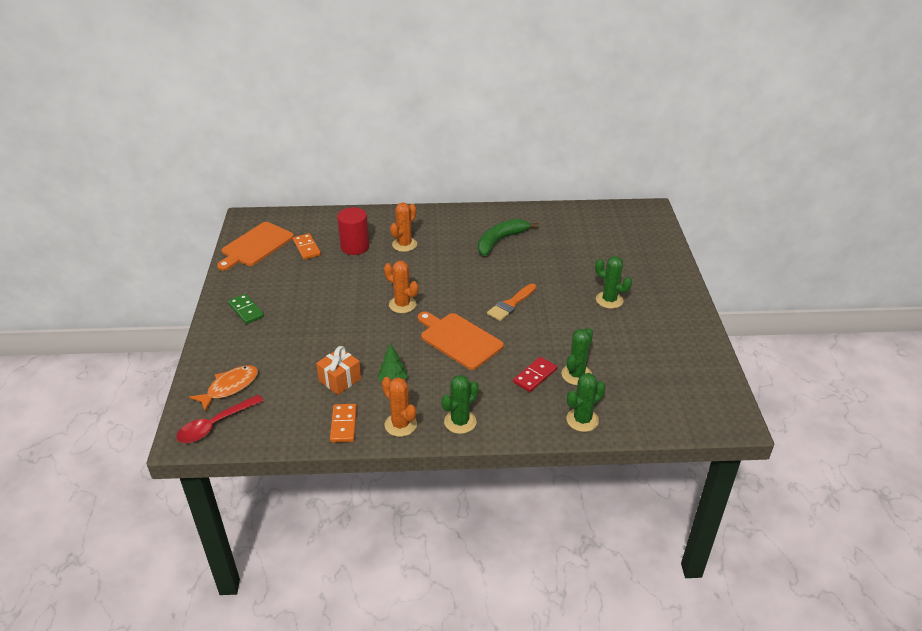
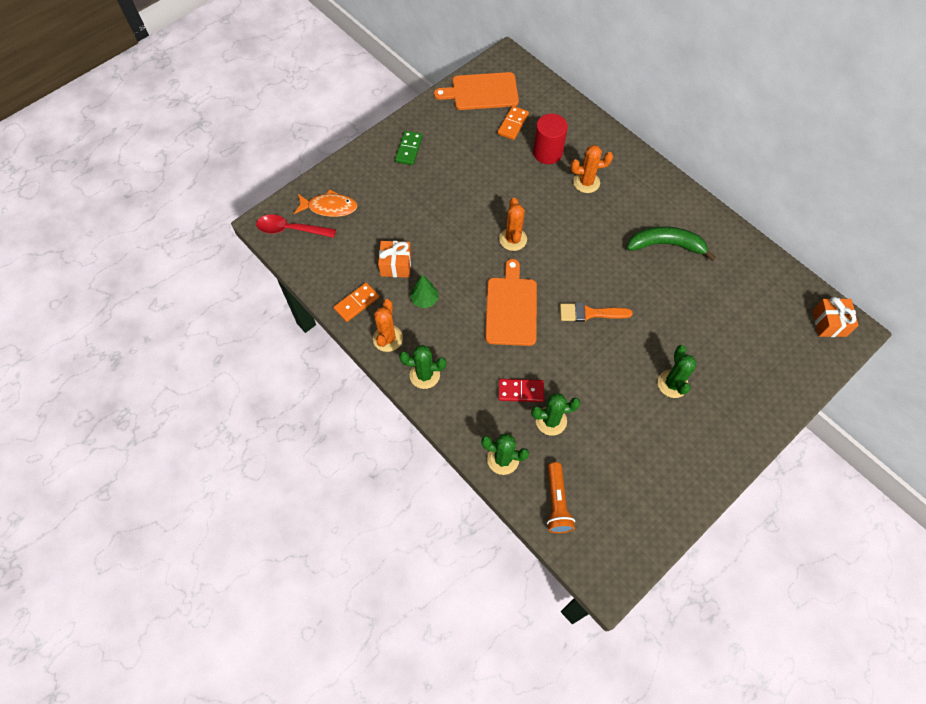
camera: 50 degrees right, 25 degrees up
(635, 214) = (829, 323): none -> orange gift
(647, 411) = (557, 503): none -> orange flashlight

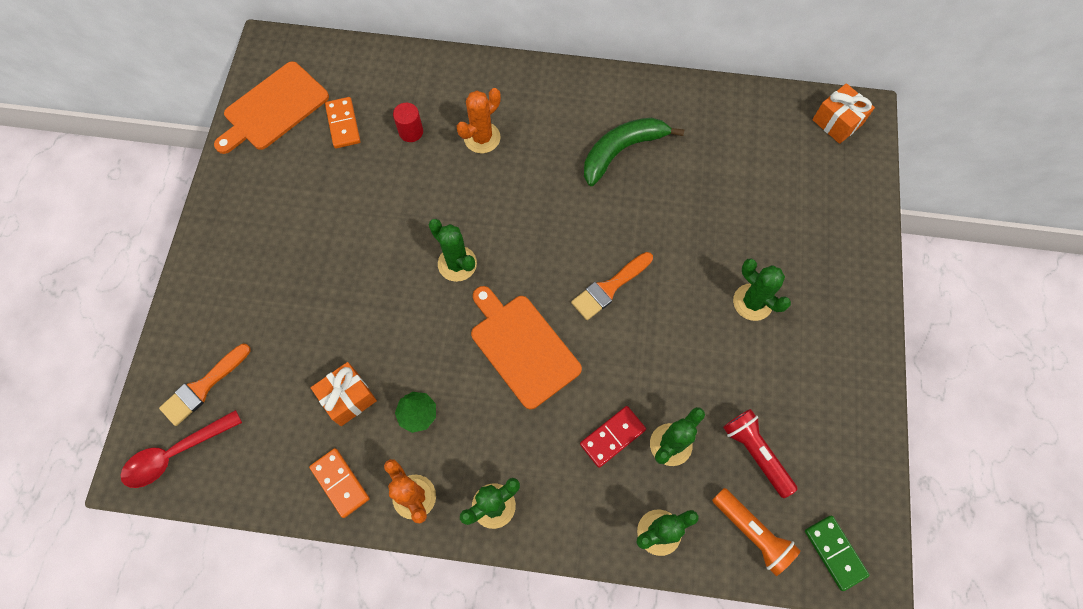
camera: 40 degrees left, 5 degrees up
(329, 207) = (203, 387): orange fish -> orange brush
(356, 303) = (340, 483): orange domino -> orange domino turned 45 degrees counterclockwise
(409, 149) = (243, 240): green domino -> green domino (835, 552)
(513, 239) = (457, 264): orange cactus -> green cactus
(547, 152) = (411, 132): red cylinder -> red cylinder, size x0.59
(598, 464) = (755, 453): none -> red flashlight

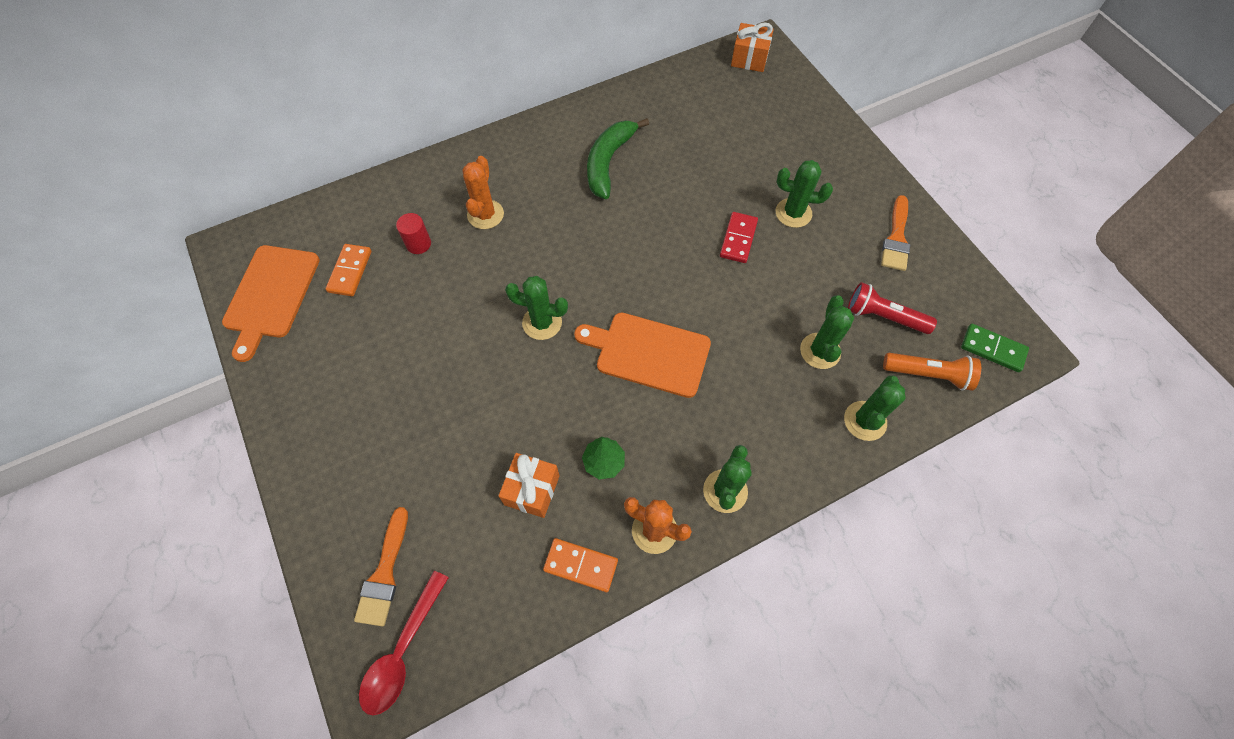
camera: 35 degrees left, 5 degrees down
(343, 124) = (350, 271): orange domino -> orange domino turned 60 degrees clockwise
(609, 288) = (680, 266): orange brush -> orange brush (896, 238)
(612, 437) = (773, 374): red domino -> red domino (738, 239)

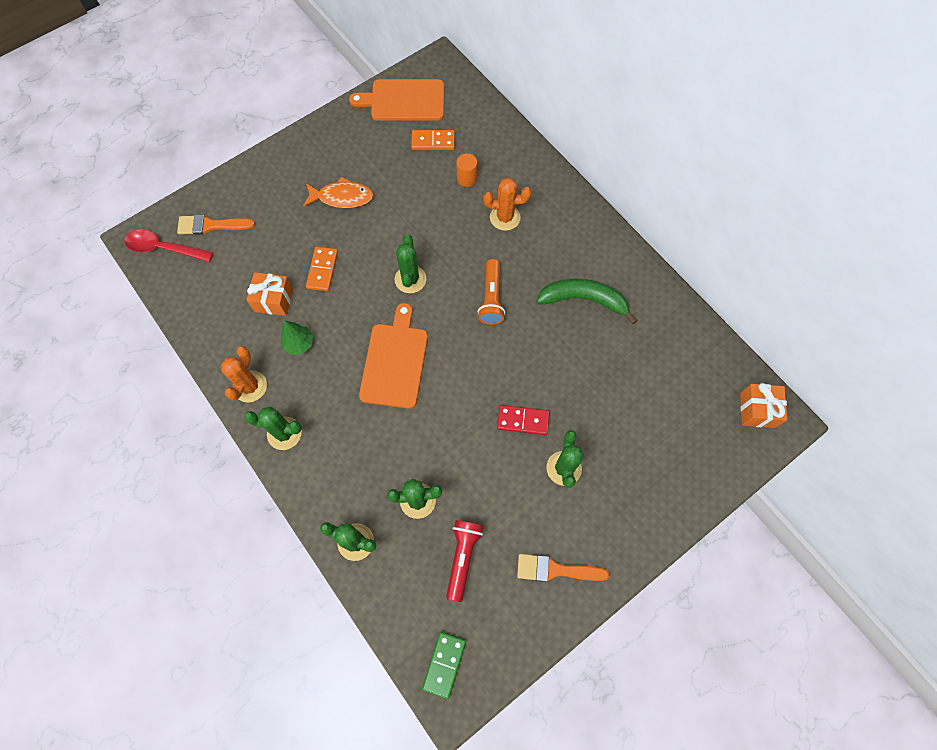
camera: 80 degrees right, 5 degrees up
(397, 387) = (342, 197): none -> orange fish
(418, 244) = (466, 178): red cylinder -> orange cylinder
(581, 565) = (222, 341): orange domino -> orange domino (322, 270)
(928, 374) = (408, 599): orange flashlight -> orange flashlight (491, 298)

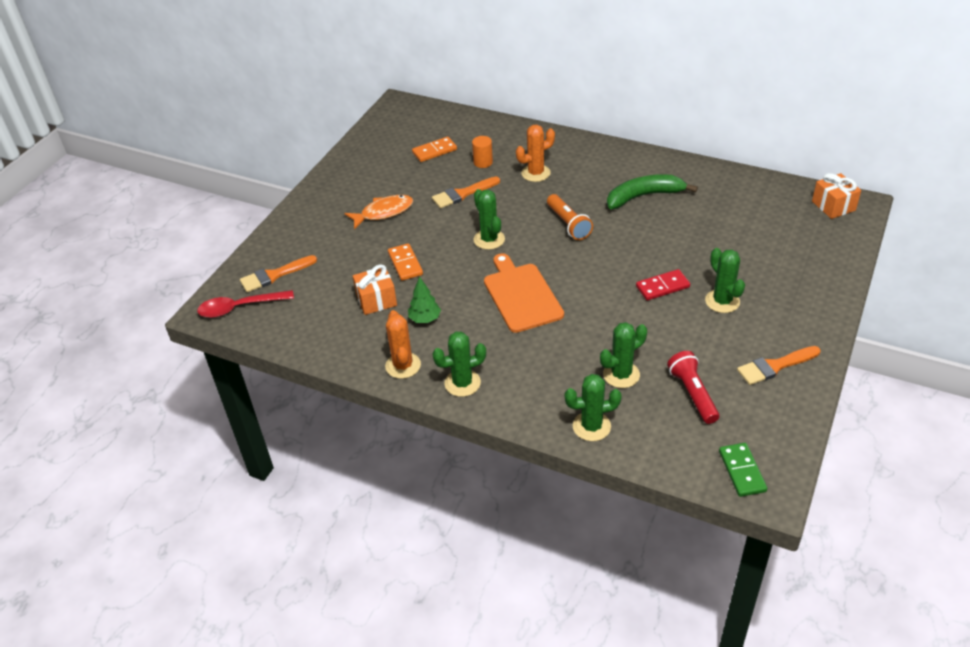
camera: 25 degrees left, 25 degrees down
(404, 100) = (387, 136): orange cutting board -> none
(423, 210) = (463, 194): none -> orange brush

